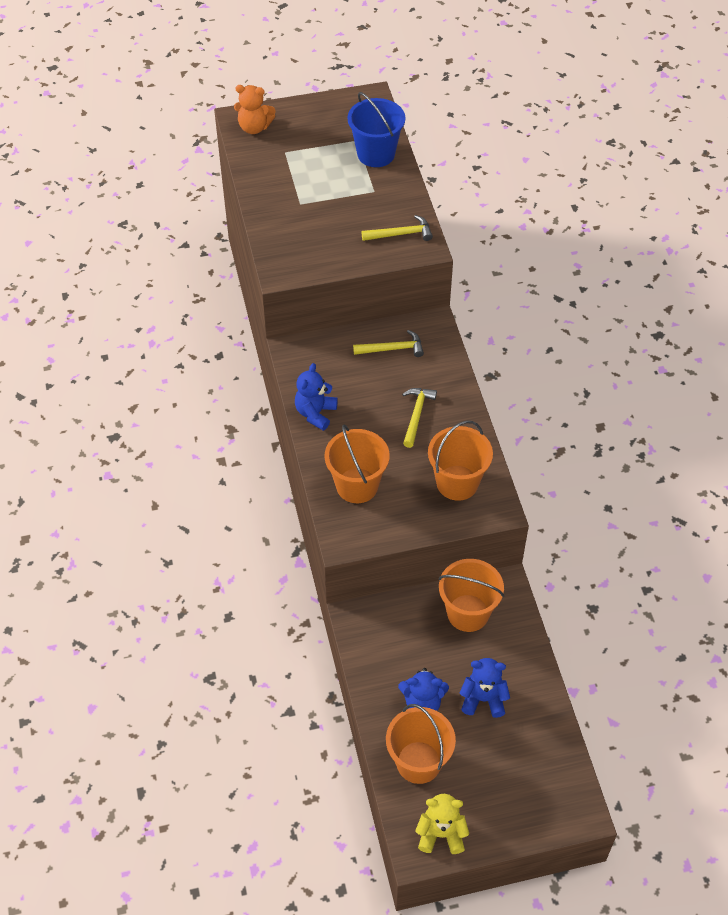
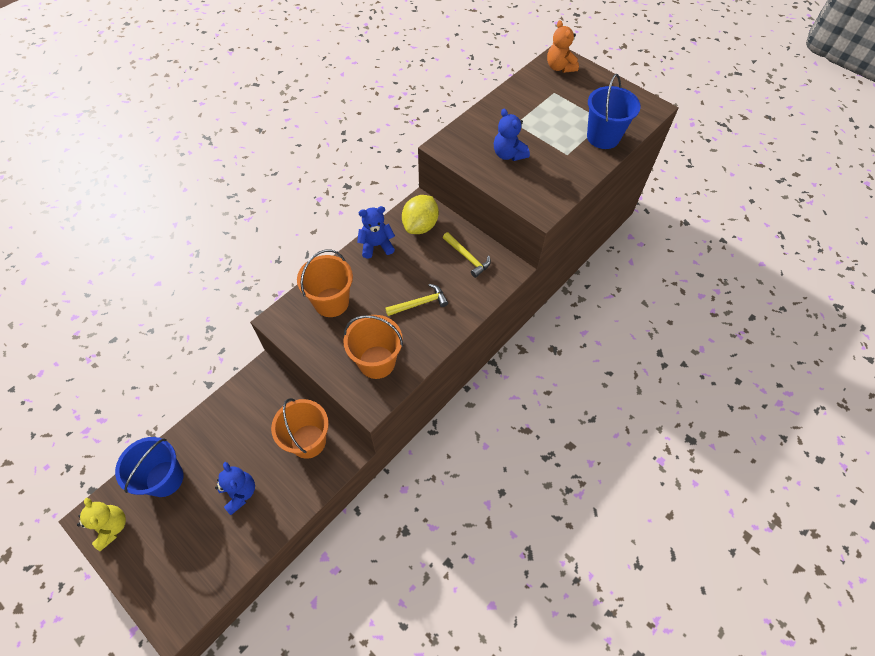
camera: 55 degrees right, 5 degrees up
(320, 364) = (420, 226): none -> yellow lemon
(401, 234) = (541, 190): yellow hammer -> none
(418, 762) = (164, 478): orange bucket -> blue bucket
(422, 703) = (215, 454): blue teddy bear -> blue teddy bear (508, 154)

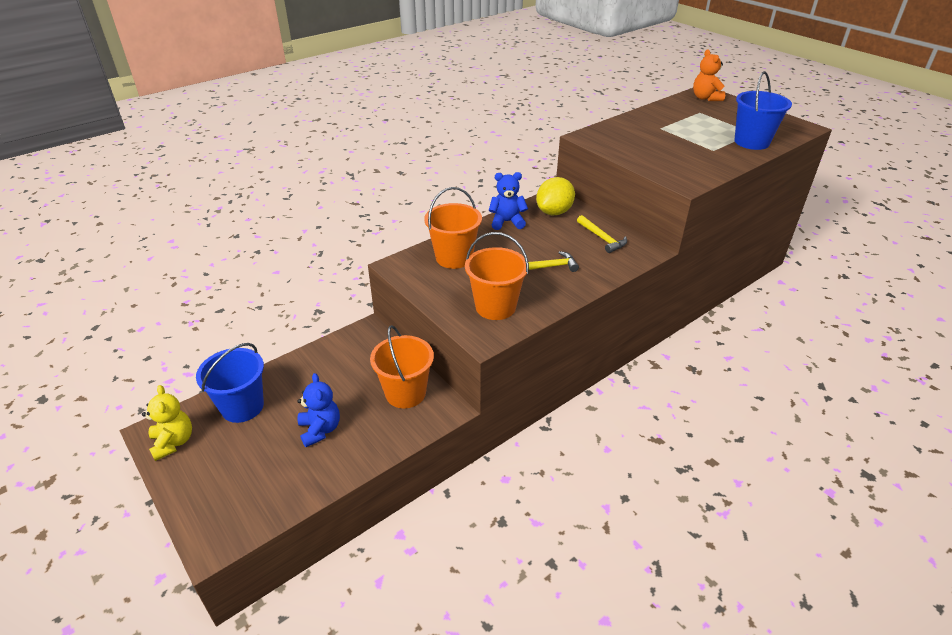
camera: 10 degrees right, 20 degrees down
(508, 154) = (652, 146): blue teddy bear -> none

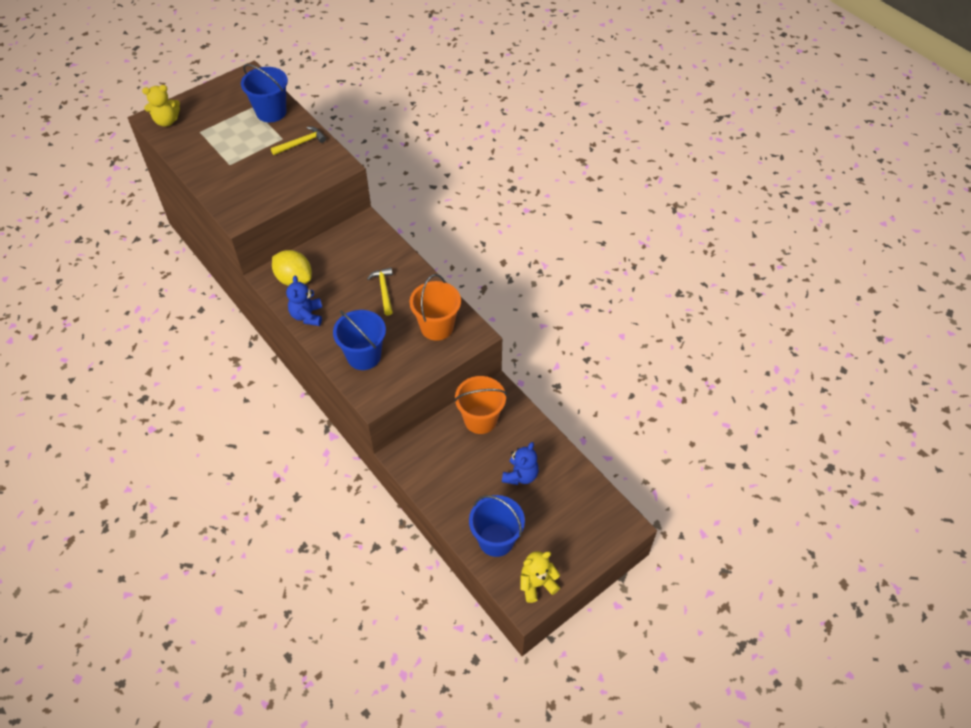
camera: 90 degrees left, 15 degrees up
(320, 430) = (520, 475): blue teddy bear -> blue teddy bear turned 135 degrees clockwise
(454, 258) = (364, 356): orange bucket -> blue bucket
(602, 238) = (343, 250): yellow hammer -> yellow hammer (301, 143)
(705, 98) = (166, 121): orange teddy bear -> yellow teddy bear

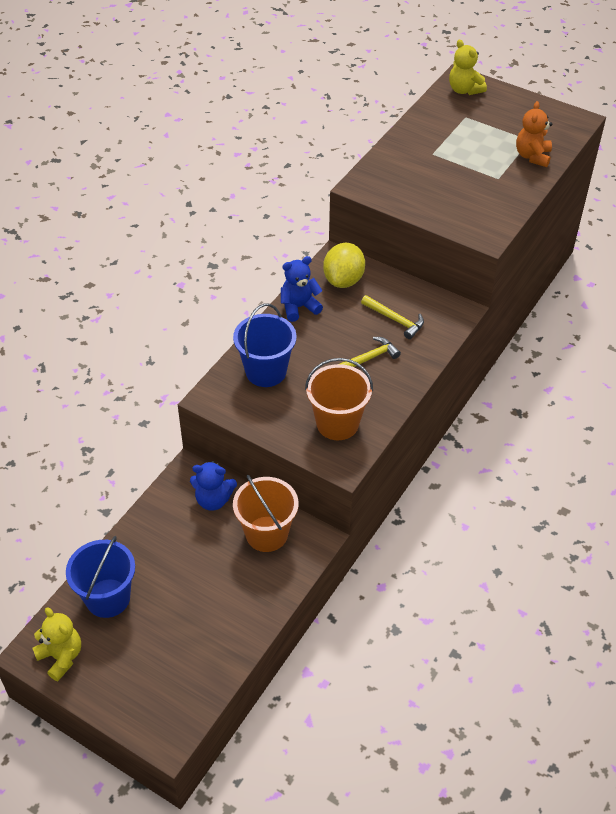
camera: 70 degrees right, 5 degrees down
(271, 112) = (532, 156): blue bucket -> orange teddy bear
(301, 143) = (501, 194): yellow hammer -> yellow hammer (395, 320)
(520, 475) = (203, 598): blue teddy bear -> blue teddy bear (213, 500)

